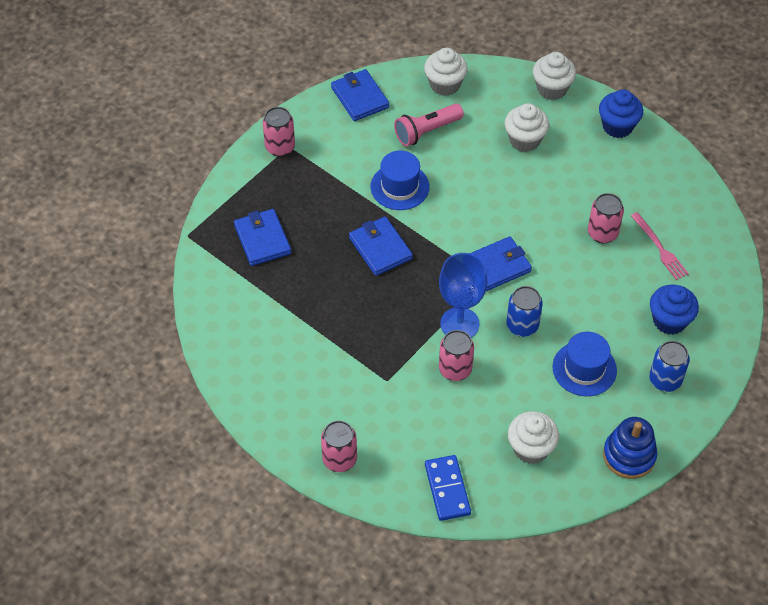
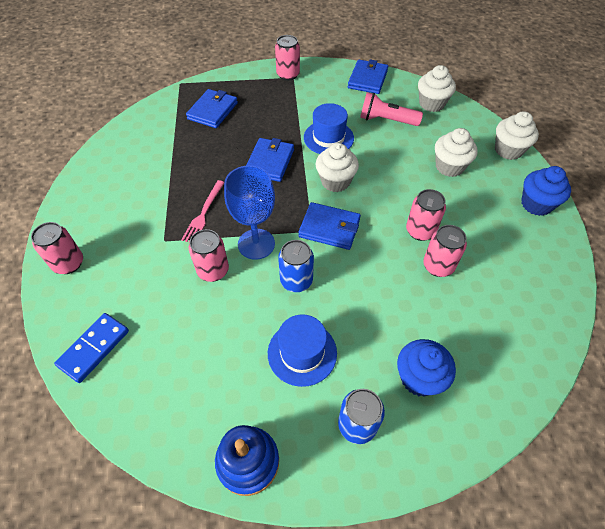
camera: 45 degrees right, 0 degrees up
(531, 448) = (185, 376): white cupcake -> white cupcake (335, 181)
(562, 215) = (420, 231): none -> pink can
(660, 248) = (475, 313): pink fork -> pink fork (203, 213)

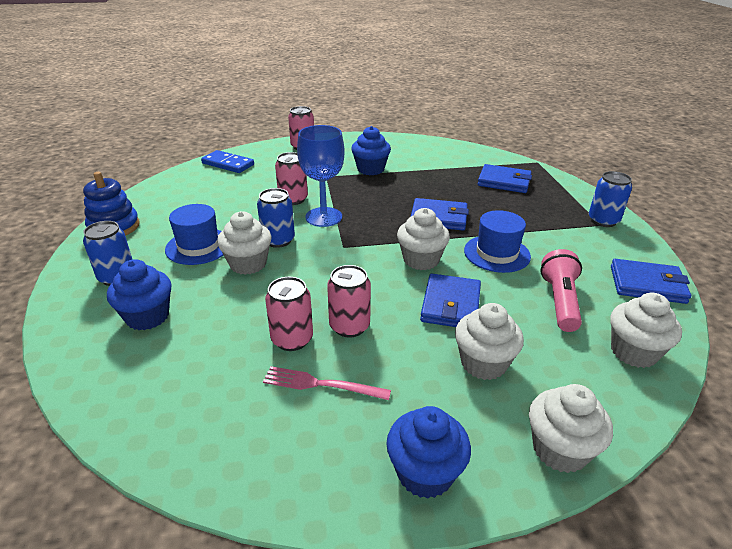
camera: 85 degrees right, 20 degrees down
(158, 201) = (370, 169): none -> blue cupcake
(203, 213) = (359, 190): pink fork -> pink fork (321, 384)
(288, 75) = (603, 221): pink can -> blue can
(329, 228) = (347, 257): blue wallet -> blue wallet (450, 304)
(336, 304) = (248, 264): none -> white cupcake

